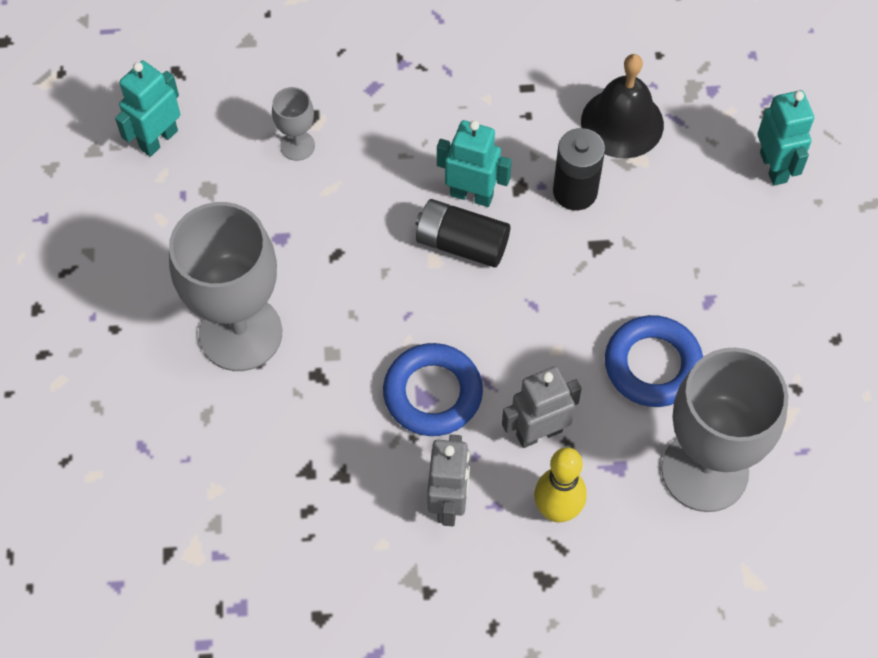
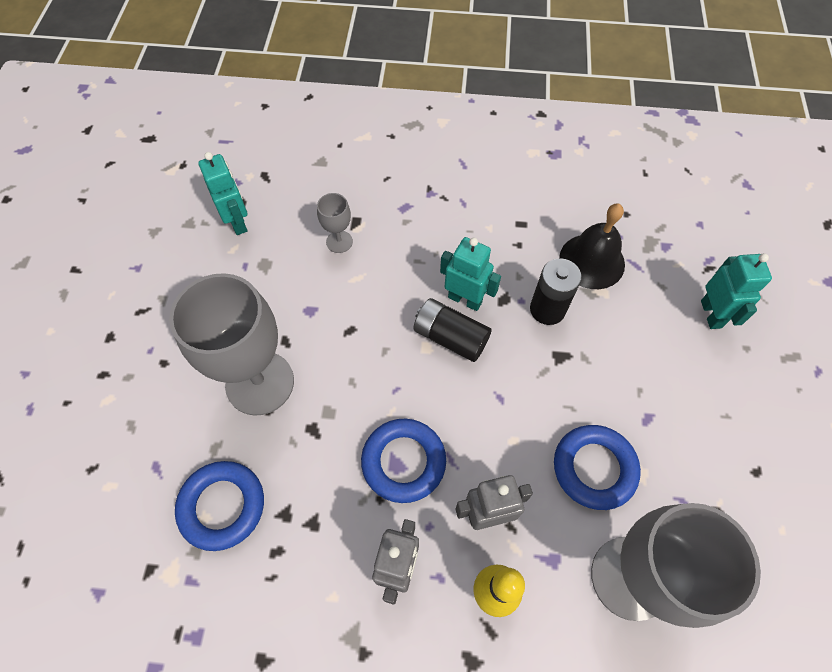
camera: 10 degrees right, 0 degrees up
(158, 139) = (238, 222): turquoise robot -> turquoise robot turned 105 degrees clockwise
(233, 474) = (222, 506): none -> blue ring

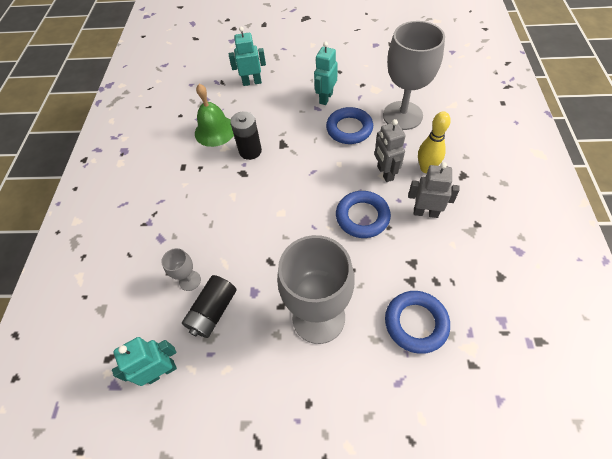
camera: 90 degrees left, 5 degrees down
(450, 337) = (273, 199): black battery -> black battery (213, 311)
(465, 299) = (243, 194): turquoise robot -> turquoise robot (325, 98)
(592, 261) = (215, 131): black bell -> green bell

